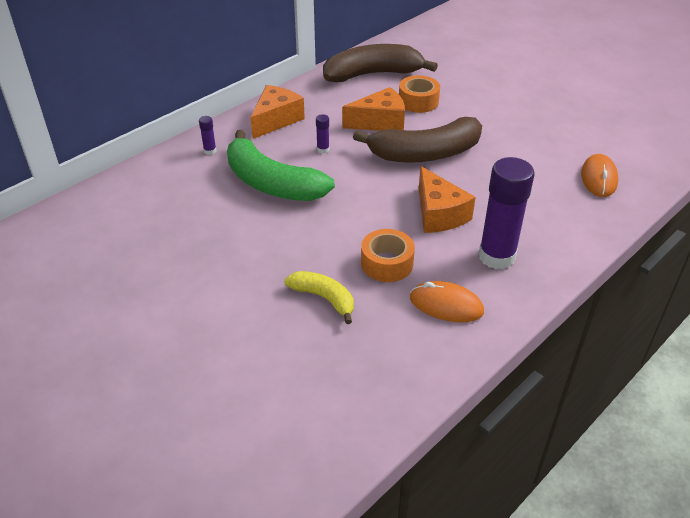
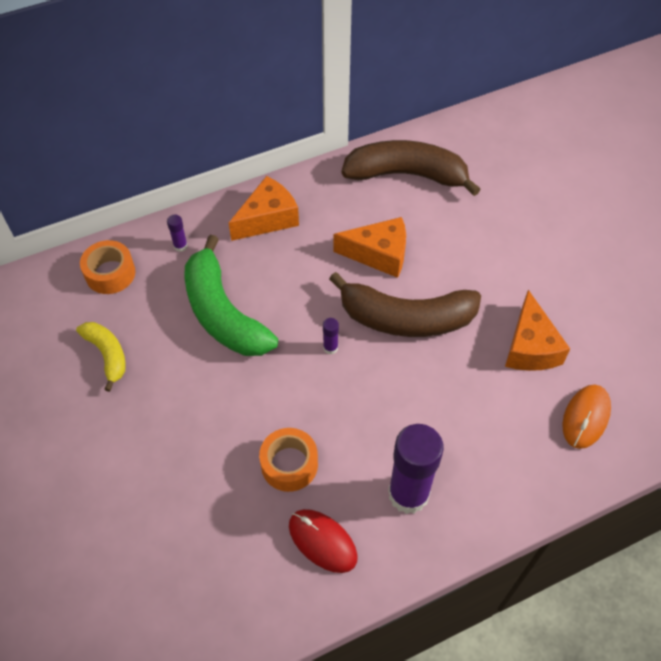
camera: 20 degrees right, 15 degrees up
(323, 149) = (298, 279): purple glue stick -> purple glue stick (330, 348)
(324, 298) = (206, 489): yellow banana -> yellow banana (107, 355)
(418, 101) = (437, 234): orange tape -> orange tape (110, 273)
(438, 214) = (376, 413): orange cheese -> orange cheese (530, 347)
(446, 305) = (322, 541): orange mouse -> red mouse

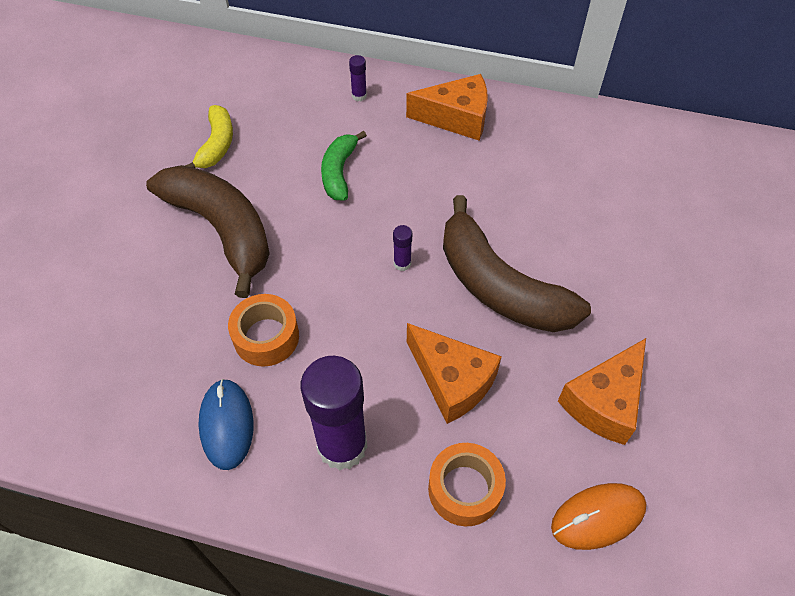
camera: 40 degrees right, 0 degrees up
(110, 273) = (282, 83): orange tape -> orange tape (464, 489)
(223, 313) = (339, 172): green banana -> green banana, size x0.54
(322, 541) = (226, 425): red mouse -> blue mouse
(379, 254) = (530, 212): orange cheese -> orange cheese (452, 381)
(406, 175) = (631, 158): brown banana -> brown banana (221, 229)

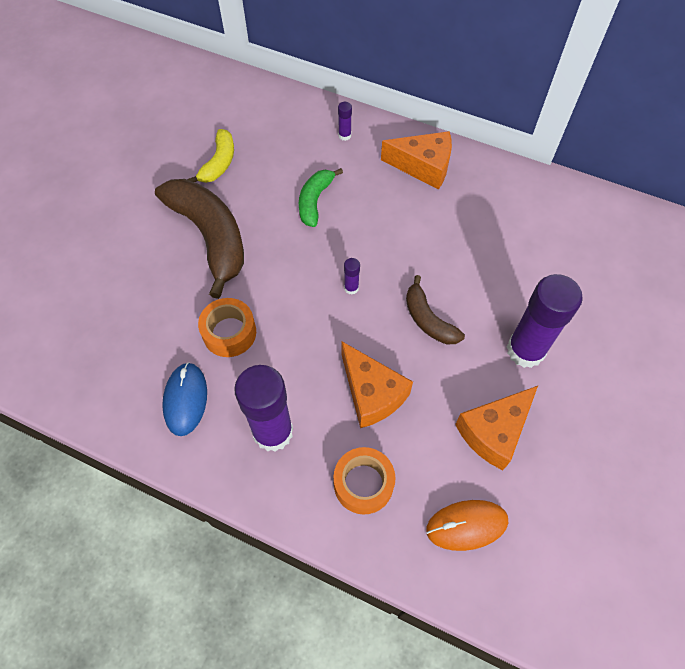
camera: 10 degrees right, 5 degrees up
(499, 286) = (428, 319): brown banana -> brown banana, size x0.54
(618, 303) = (525, 350): none -> purple glue stick

